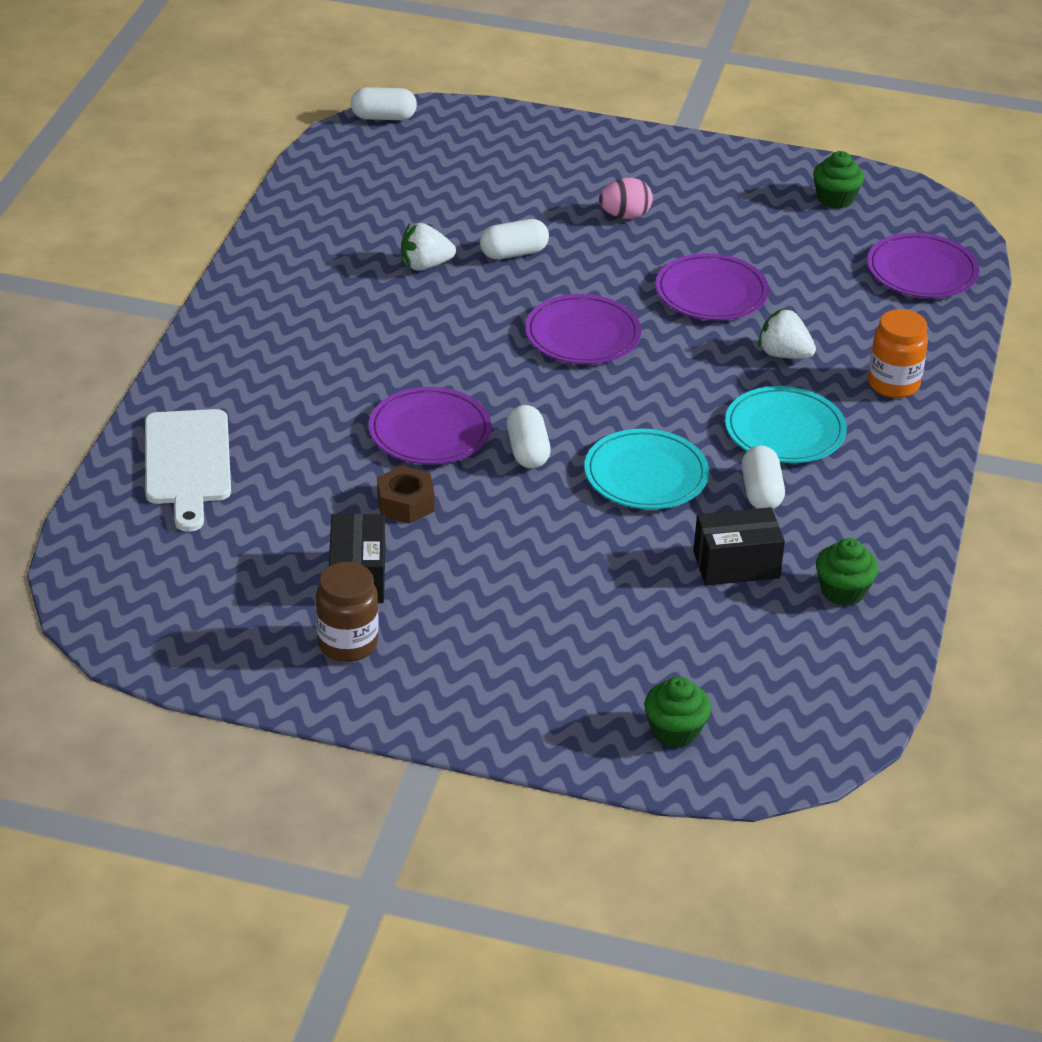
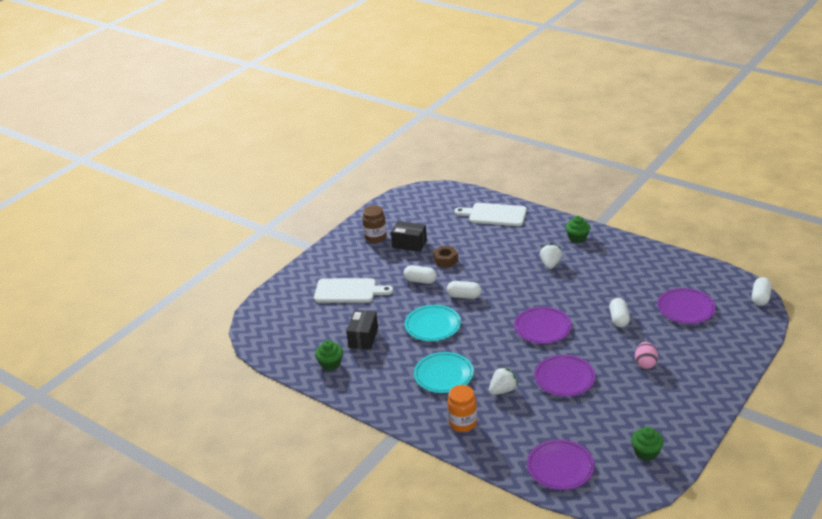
camera: 115 degrees right, 5 degrees down
(425, 265) = (615, 290): white strawberry -> white strawberry (550, 264)
(429, 431) = (488, 273): purple plate -> purple plate (686, 308)
(587, 632) = (349, 291): none -> white cutting board
(675, 731) = (286, 301): green cupcake -> green cupcake (577, 238)
(761, 492) = (404, 356): white capsule -> white capsule (420, 281)

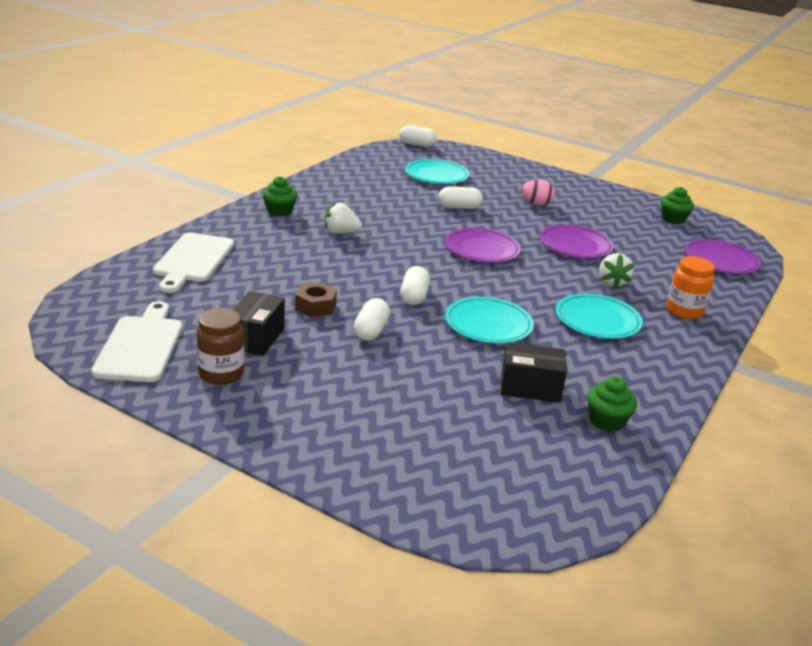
camera: 100 degrees left, 5 degrees down
(349, 291) = (397, 404): white cutting board -> white cutting board (140, 346)
(502, 390) = (612, 282): white strawberry -> white strawberry turned 135 degrees counterclockwise
(686, 308) = (436, 175): purple plate -> turquoise plate

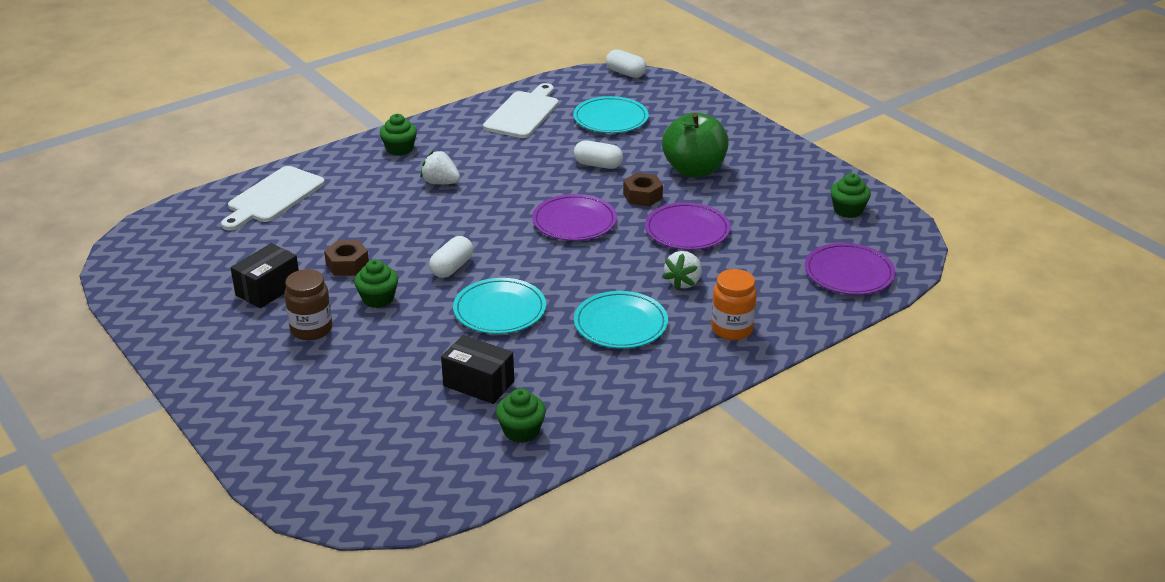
camera: 25 degrees right, 5 degrees up
(140, 346) = (166, 281): white cutting board -> white cutting board (523, 113)
(221, 373) = (212, 319): brown jar -> brown jar (311, 329)
(371, 331) = (378, 299): white capsule -> green cupcake
(516, 225) = (642, 196): none -> brown nut
(536, 204) = (694, 170): pink egg -> green apple

